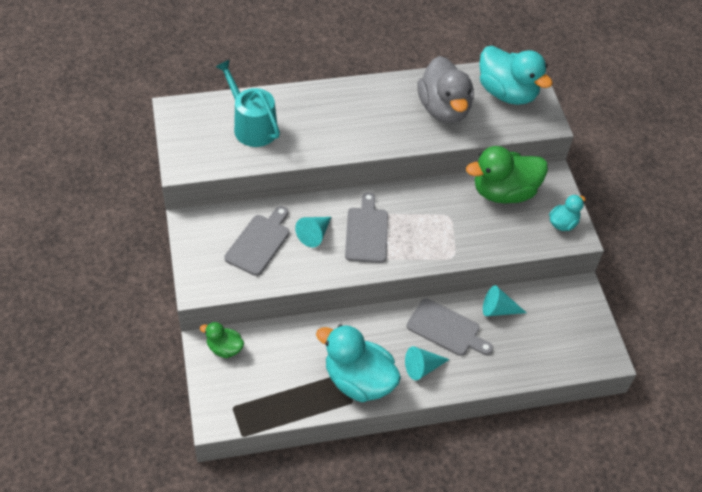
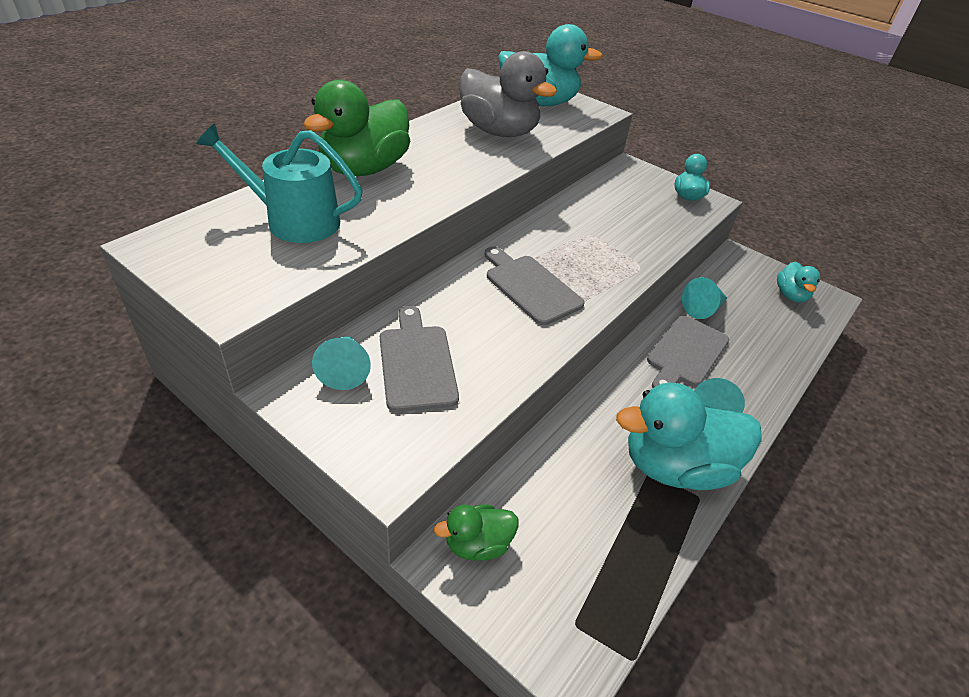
camera: 40 degrees left, 10 degrees down
(314, 234) = (476, 318): turquoise cone -> turquoise cone (345, 369)
(446, 329) = (685, 353): grey cutting board -> grey cutting board turned 135 degrees clockwise
(504, 192) = (610, 194): green duck -> green duck (364, 169)
(579, 339) = (791, 295): none -> turquoise duck

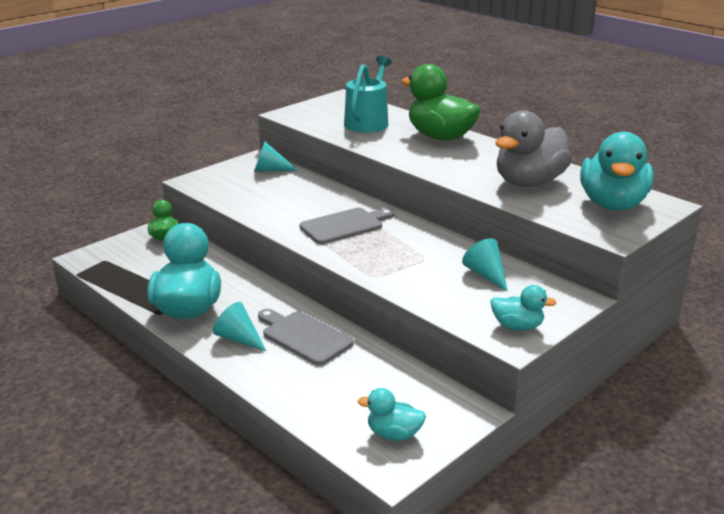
camera: 100 degrees right, 15 degrees down
(417, 363) = (270, 187): grey cutting board -> none
(703, 308) = (368, 360): turquoise cone -> turquoise cone (486, 274)

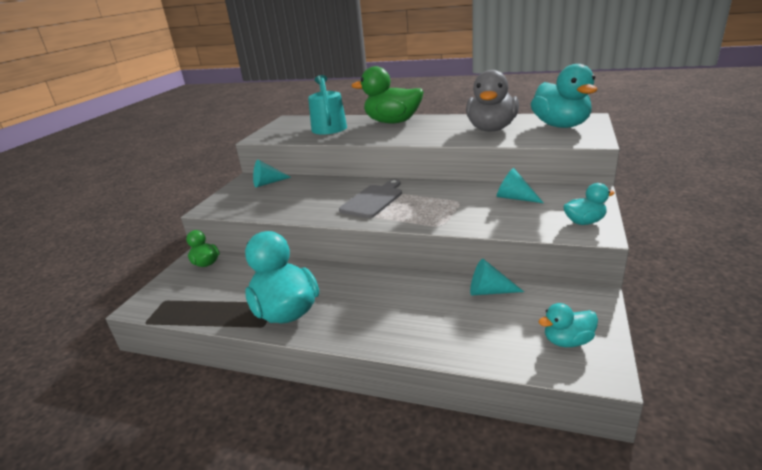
camera: 25 degrees left, 0 degrees up
(238, 338) = (356, 318): turquoise cone -> turquoise cone (489, 291)
(304, 336) = (408, 295): grey cutting board -> none

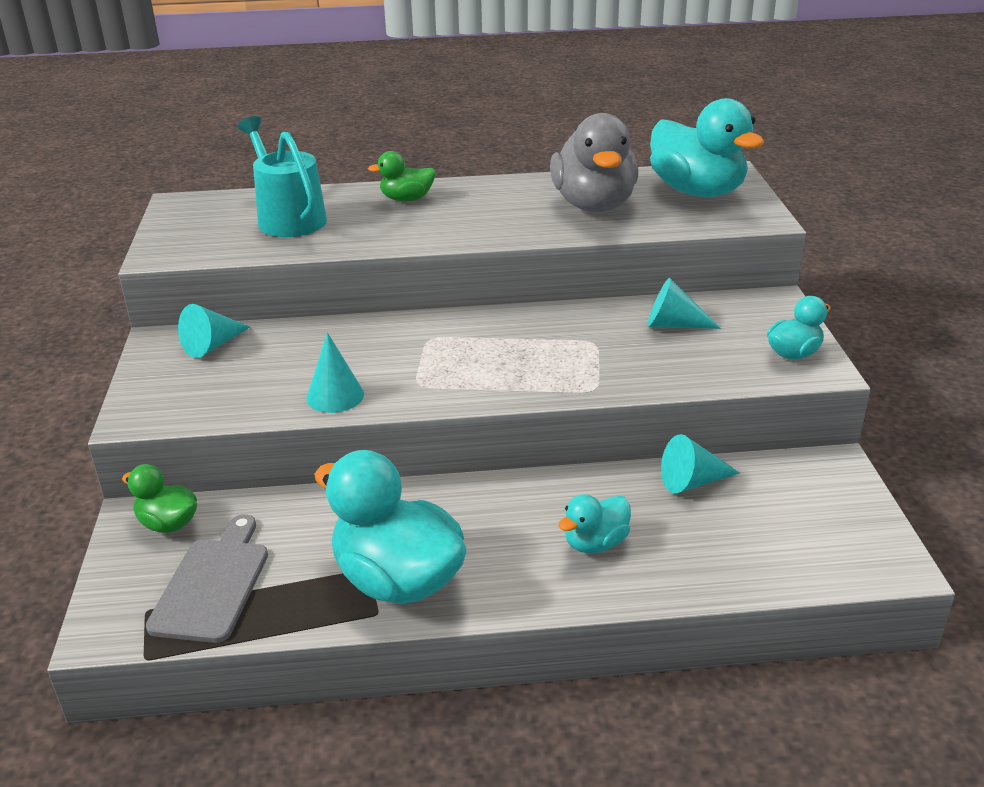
camera: 25 degrees left, 5 degrees up
(302, 211) = (335, 396): none -> turquoise cone
(373, 200) = (448, 357): grey cutting board -> grey cutting board (213, 584)
(392, 122) = (406, 199): green duck -> green duck, size x0.51
(567, 341) = (833, 534): turquoise duck -> turquoise duck (595, 543)

